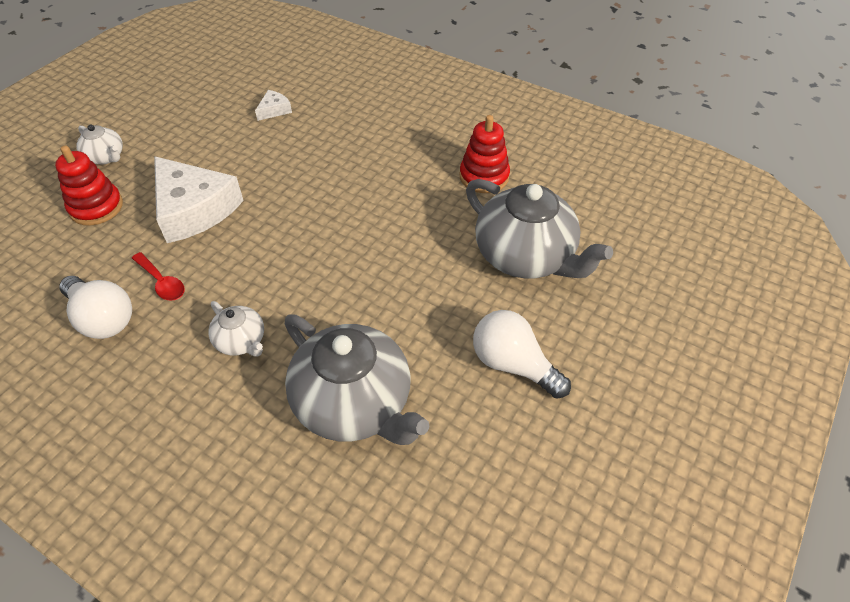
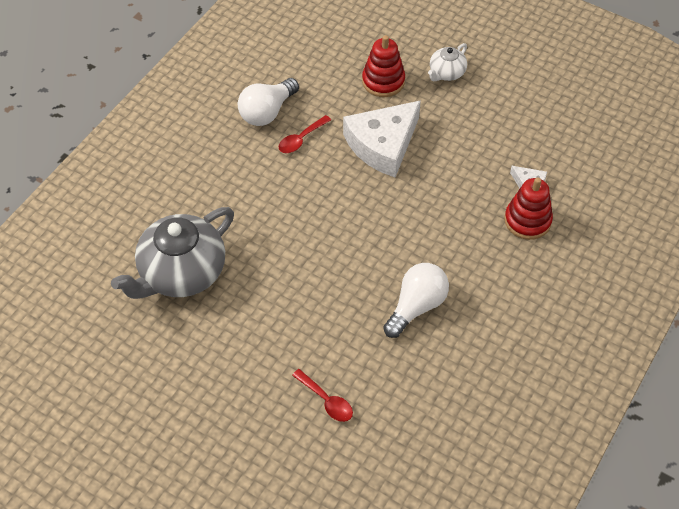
camera: 90 degrees right, 5 degrees up
(241, 341) = (242, 197): white teapot -> none
(484, 177) = (437, 371): red stacking toy -> red stacking toy (527, 220)
(513, 365) = (207, 381): white light bulb -> white light bulb (416, 306)
(525, 256) = (326, 400): grey teapot -> red spoon

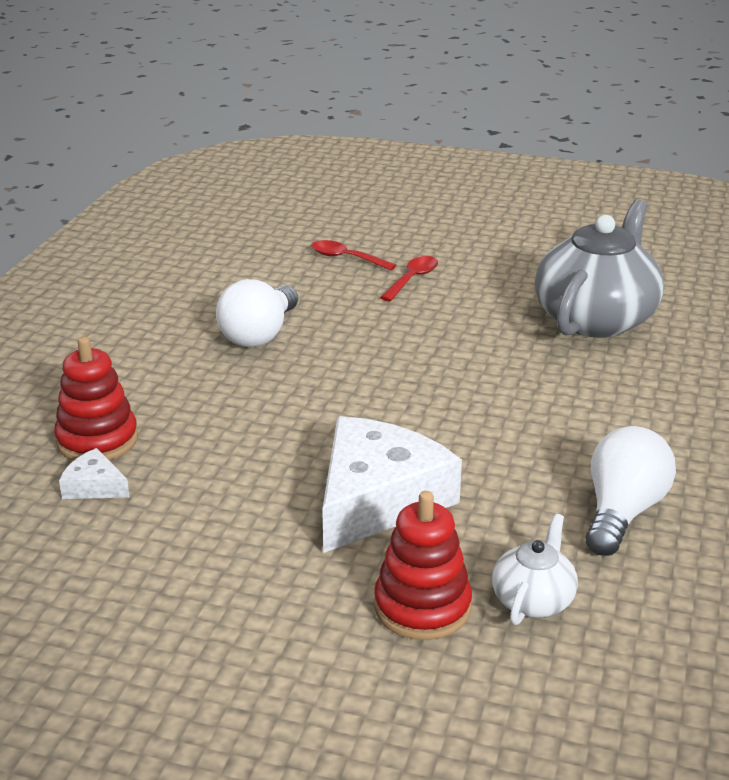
camera: 165 degrees right, 25 degrees down
(301, 139) = (531, 483): red spoon -> red spoon (412, 279)
(446, 73) = (286, 651): white teapot -> white teapot (533, 600)

